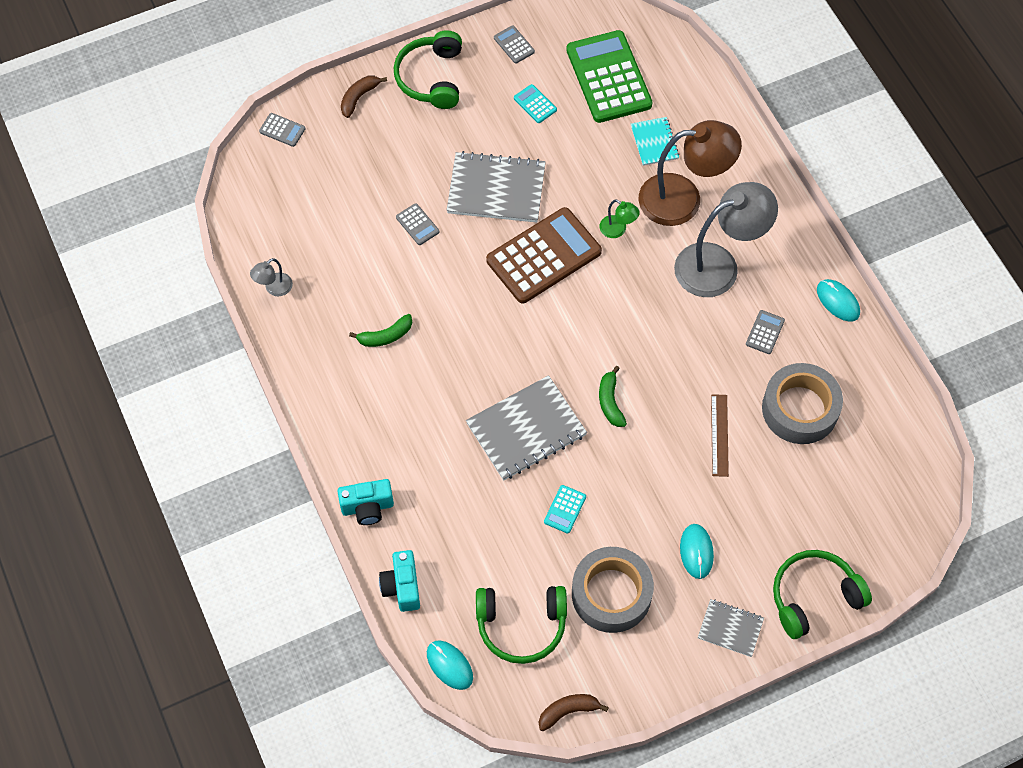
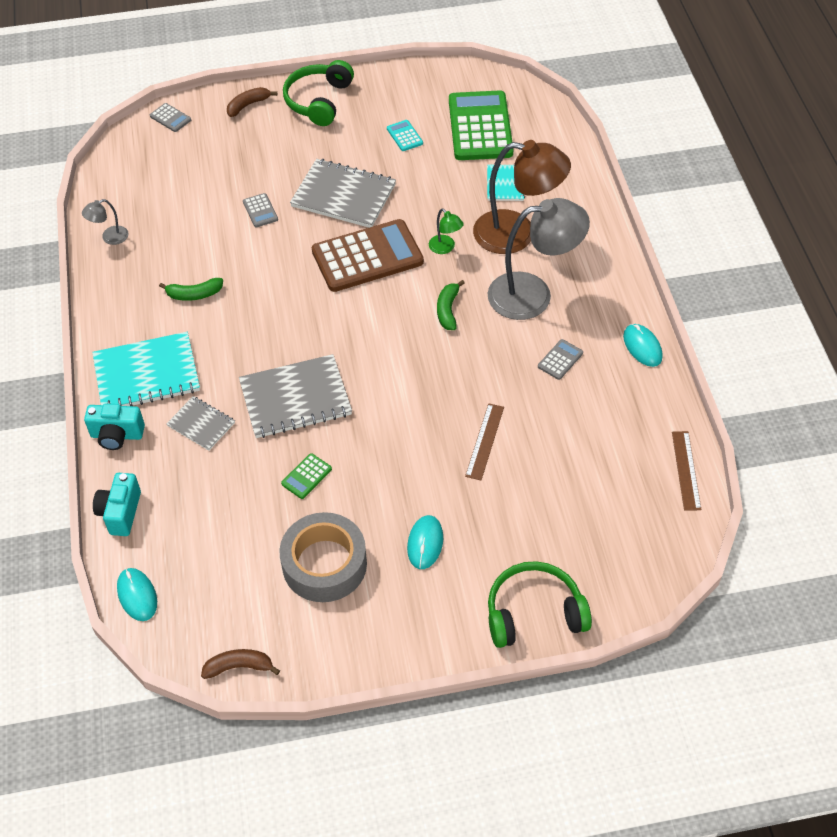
camera: 15 degrees right, 10 degrees down
(371, 435) = (146, 374): none -> turquoise notebook
(514, 45) = (402, 88): grey calculator -> none
(521, 625) = (223, 574): green headphones -> none
(565, 509) = (306, 476): turquoise calculator -> green calculator
(610, 402) = (386, 390): green banana -> green banana (448, 310)
(730, 628) = (435, 624): grey notebook -> grey notebook (201, 424)
(800, 409) = (574, 434): grey tape -> none
(911, 423) = (686, 470): none -> brown ruler

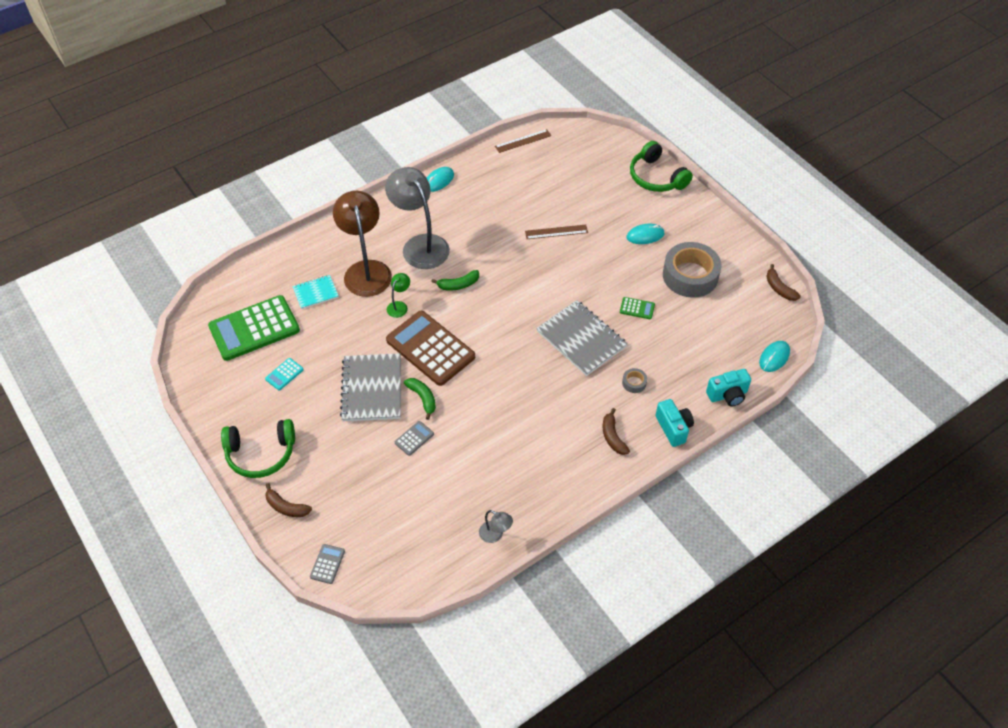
camera: 115 degrees left, 0 degrees up
(146, 374) = (612, 437): turquoise notebook -> brown banana
(194, 294) = (523, 443): green banana -> green banana (423, 398)
(201, 424) = (634, 383): grey notebook -> grey tape
(560, 360) = (471, 215): grey calculator -> none

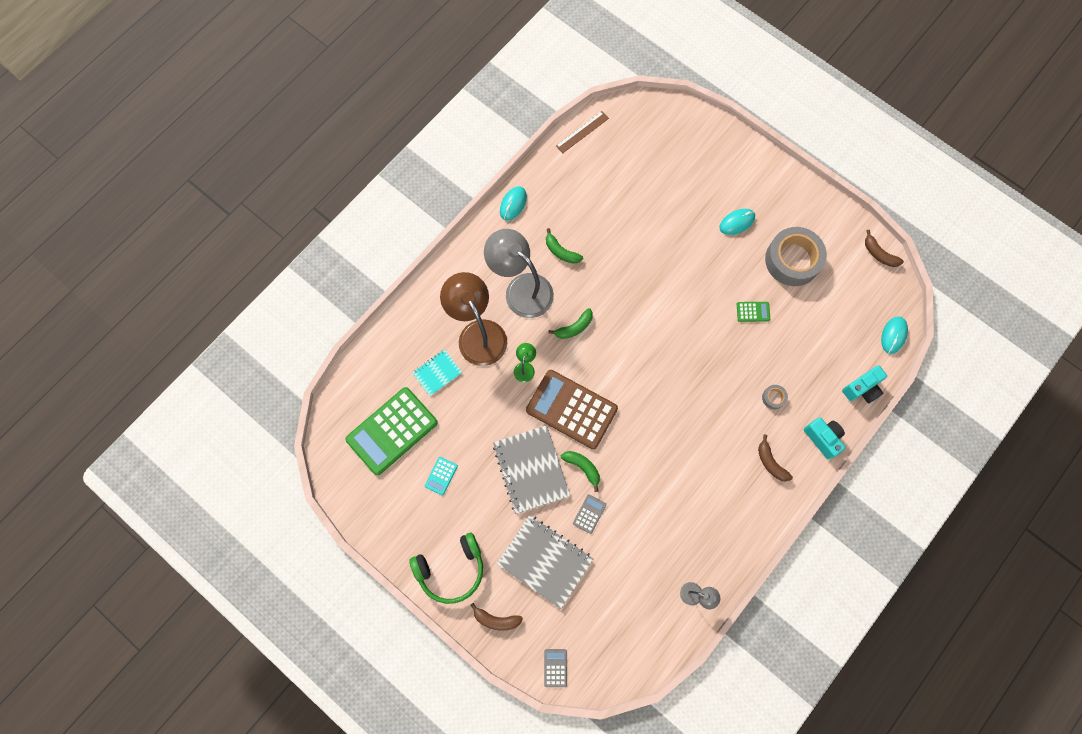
camera: 15 degrees left, 20 degrees up
(469, 224) = (561, 251): none -> green banana
(556, 232) = (649, 239): brown ruler -> none
(581, 339) = (710, 361): grey notebook -> grey notebook (545, 561)
(656, 177) = (728, 147): green headphones -> none

